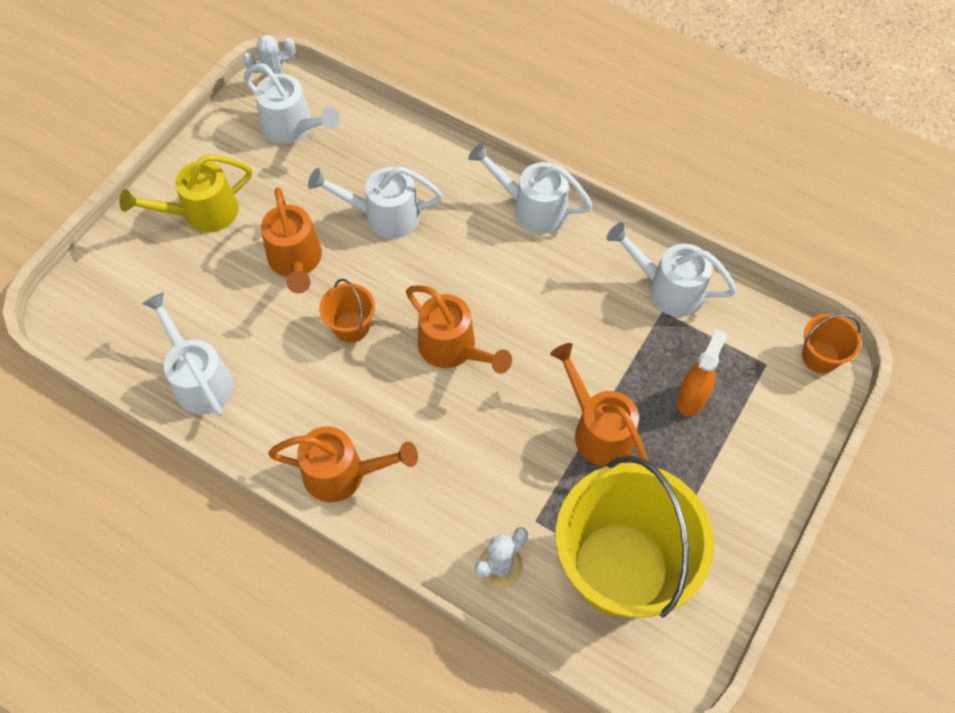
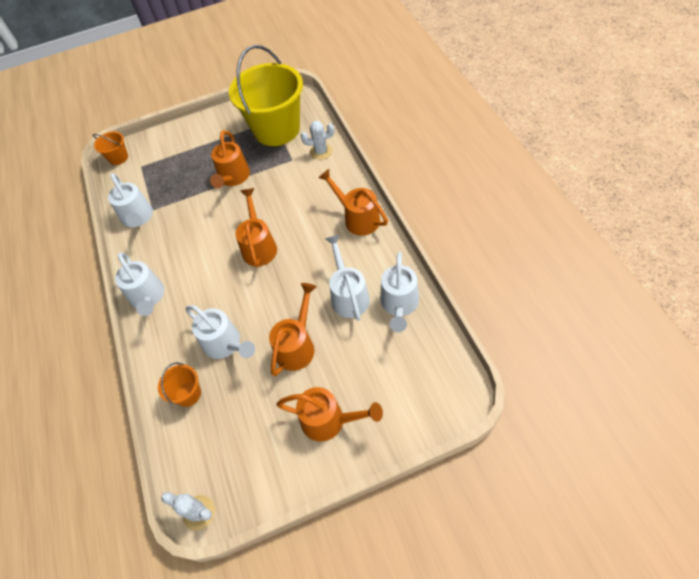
camera: 135 degrees left, 5 degrees down
(202, 213) = (329, 421): yellow watering can -> orange watering can
(293, 128) = (222, 455): white watering can -> white watering can (348, 295)
(351, 326) = (298, 287): orange bucket -> orange bucket (188, 394)
(692, 398) = (183, 169): orange spray bottle -> none

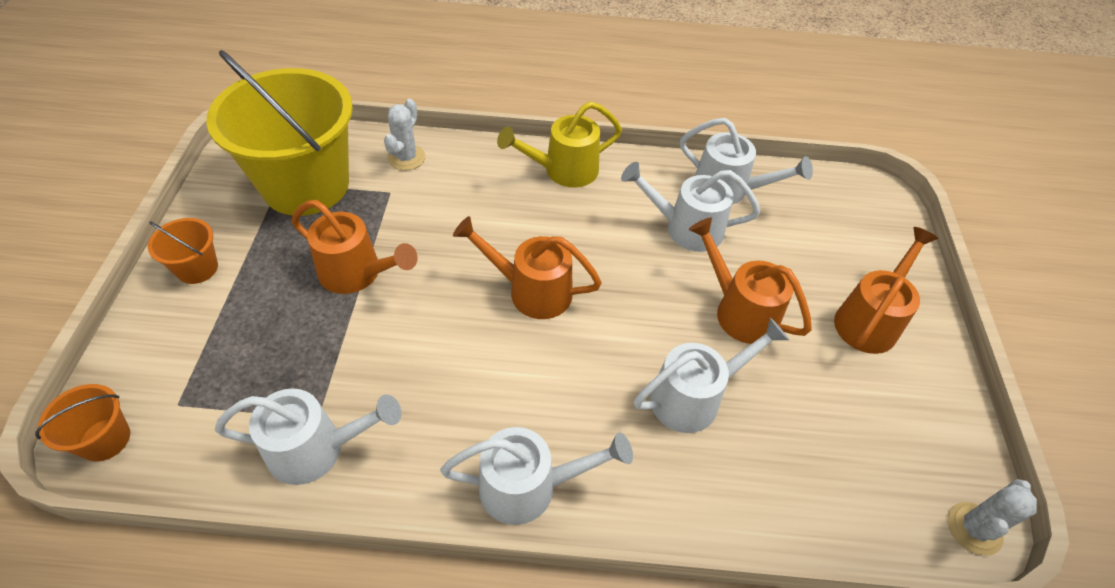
camera: 75 degrees left, 5 degrees down
(188, 394) = (763, 481): orange bucket -> orange bucket (197, 268)
(357, 218) = (563, 171): orange watering can -> yellow watering can

